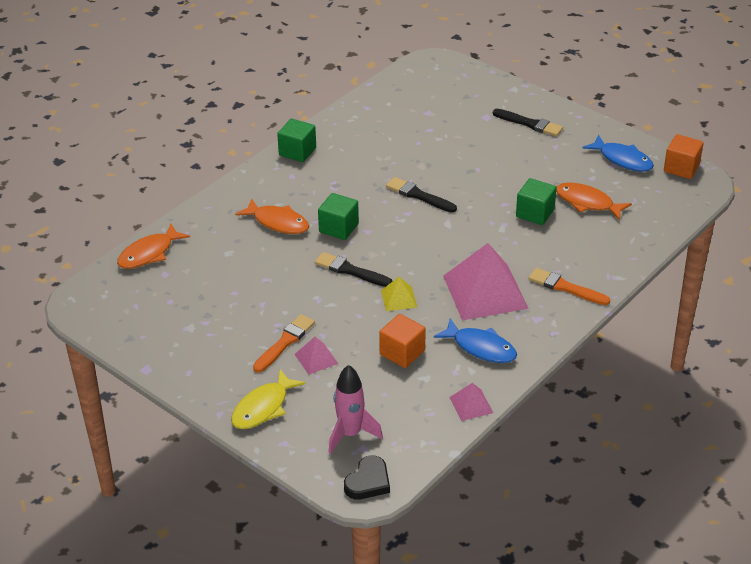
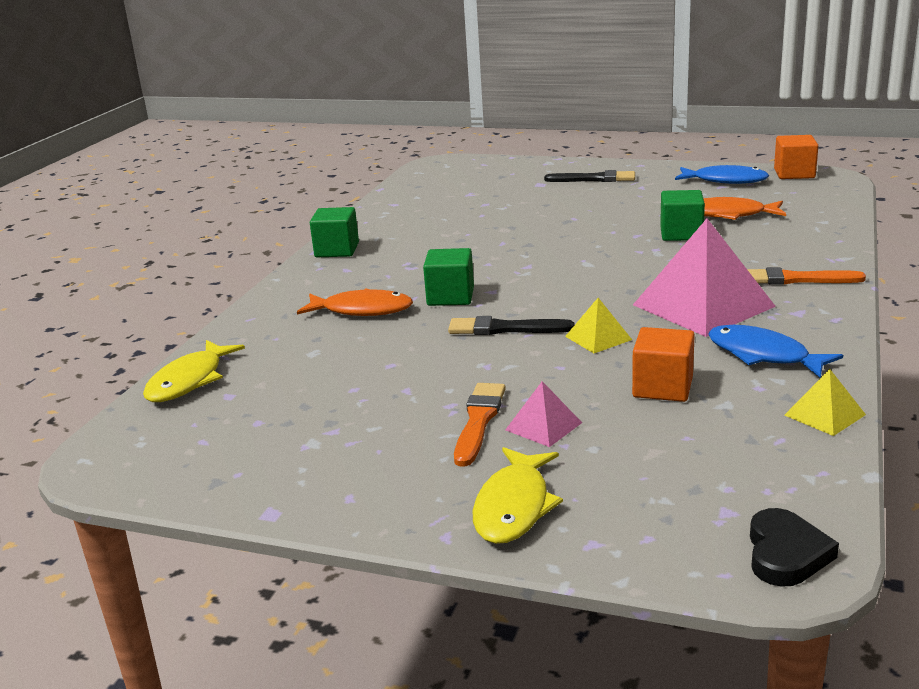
camera: 20 degrees left, 15 degrees down
(149, 253) = (189, 381): orange fish -> yellow fish
(350, 434) = (689, 499): pink rocket -> none
(419, 195) = (526, 250): black brush -> none
(471, 405) = (824, 414): pink pyramid -> yellow pyramid
(481, 348) = (763, 355): blue fish -> blue fish turned 150 degrees counterclockwise

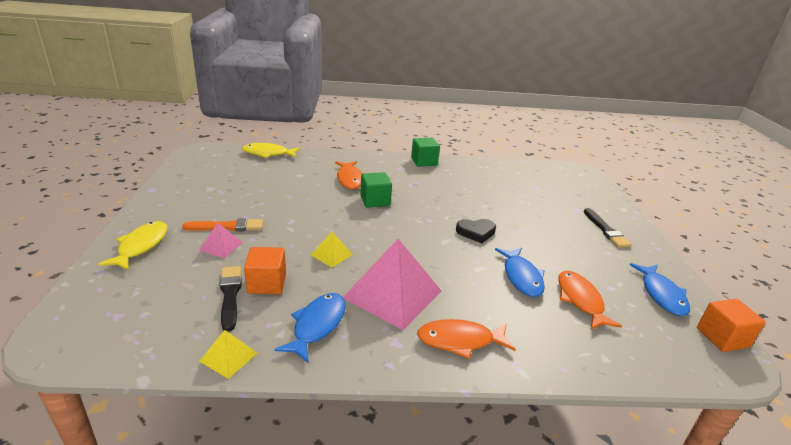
camera: 65 degrees right, 5 degrees up
(504, 329) = (337, 222): black brush -> black brush (230, 295)
(514, 507) = (141, 246): yellow fish -> yellow fish turned 105 degrees clockwise
(681, 234) = (521, 277): green cube -> blue fish
(786, 554) = (66, 340): black heart -> black heart (476, 232)
(796, 279) = (460, 341): orange brush -> orange fish

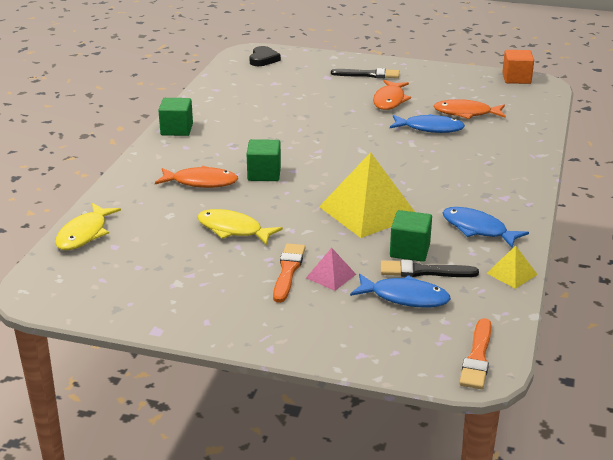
camera: 70 degrees left, 0 degrees up
(76, 339) = (477, 357): none -> orange brush
(141, 246) = (312, 330): yellow fish -> yellow fish (233, 230)
(267, 283) = (410, 250): orange cube -> green cube
(331, 254) = (368, 211): yellow pyramid -> yellow pyramid, size x2.17
(392, 294) = (441, 189): pink pyramid -> none
(460, 341) = (506, 171): orange fish -> orange fish (389, 100)
(476, 232) = (351, 132): black heart -> black heart (263, 59)
(661, 295) = (465, 82): blue fish -> blue fish (405, 297)

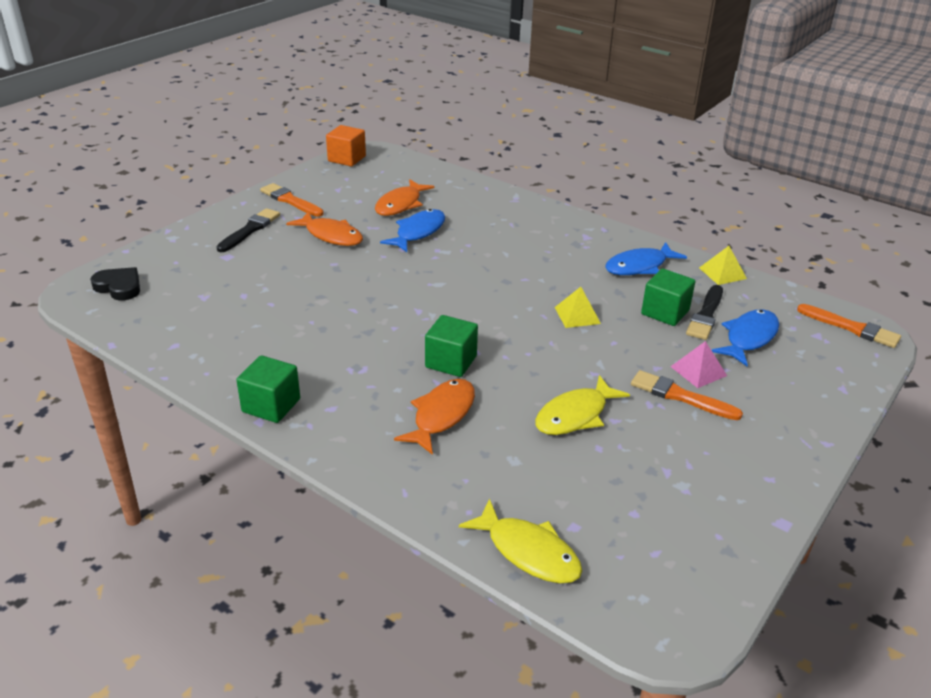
camera: 70 degrees left, 5 degrees up
(368, 211) = (577, 315): yellow pyramid -> yellow pyramid, size x0.46
(424, 76) = (290, 200): none -> orange brush

